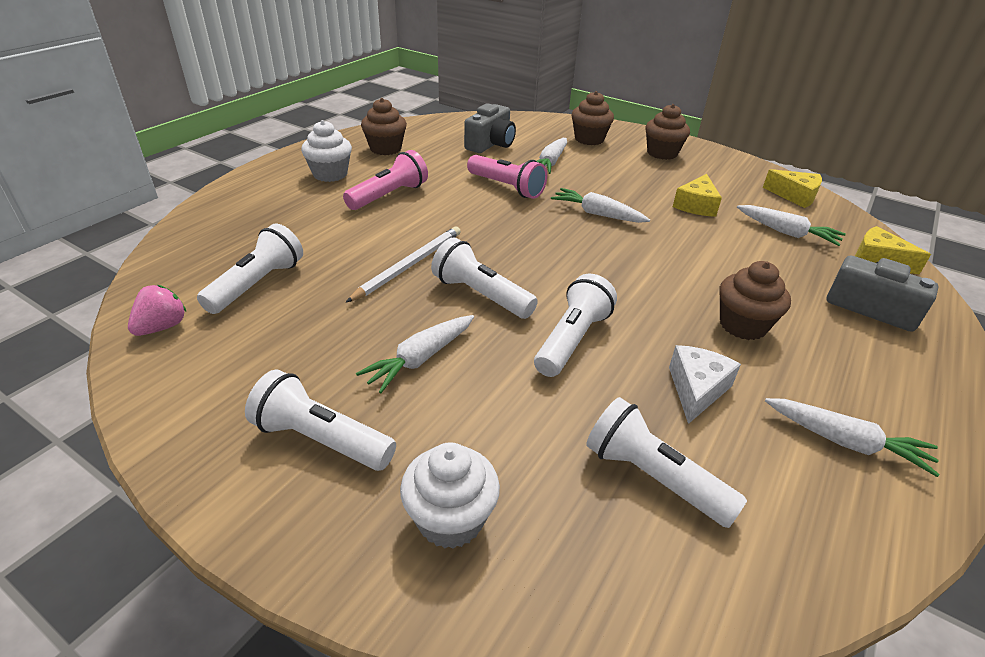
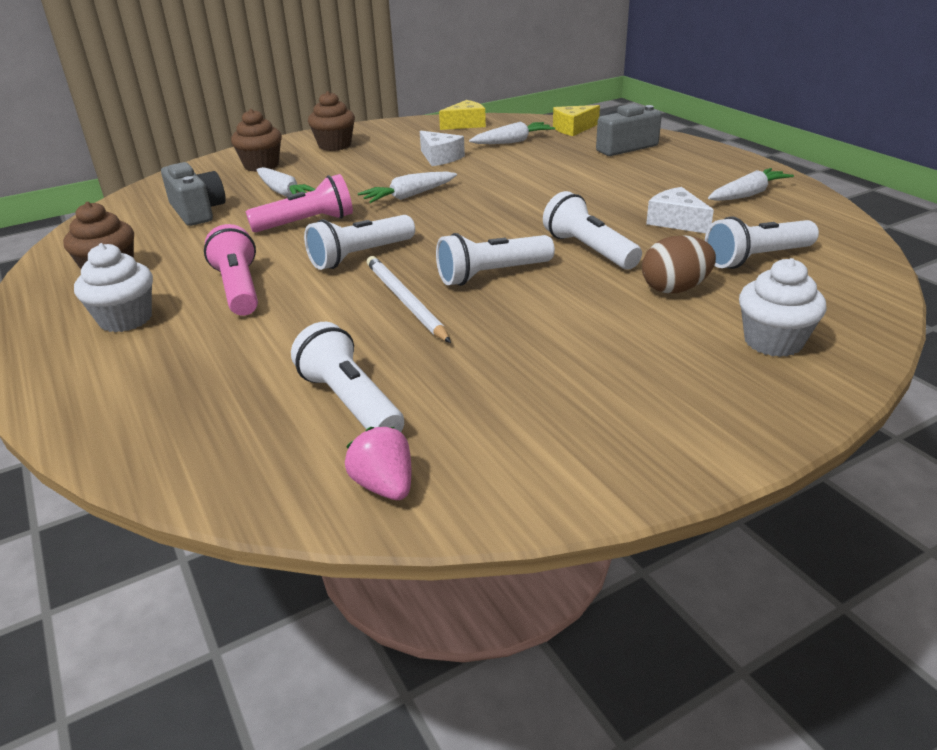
camera: 60 degrees left, 5 degrees down
(321, 439) = (655, 390): white flashlight -> white flashlight (360, 256)
(420, 359) = (569, 321): white carrot -> none
(526, 418) = (674, 289): none -> brown egg
(696, 205) = (440, 158): yellow cheese -> white cheese
(743, 325) = (615, 188): brown cupcake -> none

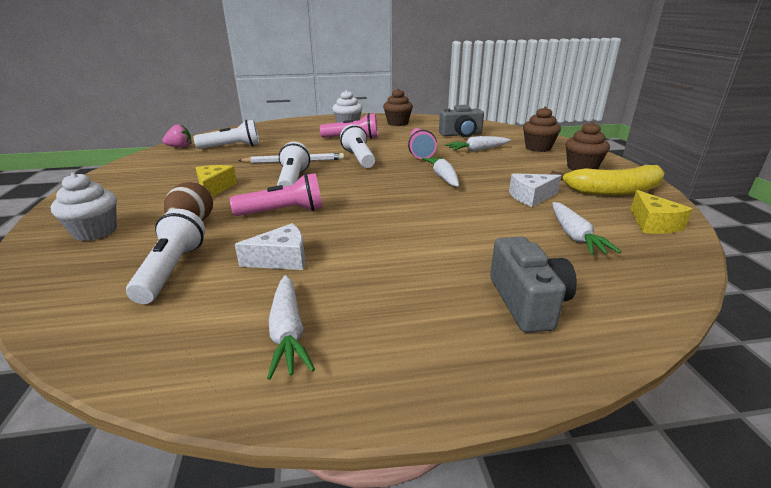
camera: 110 degrees right, 5 degrees down
(400, 134) = (613, 191): none -> yellow banana
(573, 129) = (630, 287): yellow cheese -> yellow cheese (215, 188)
(588, 250) = (284, 212): white flashlight -> pink flashlight

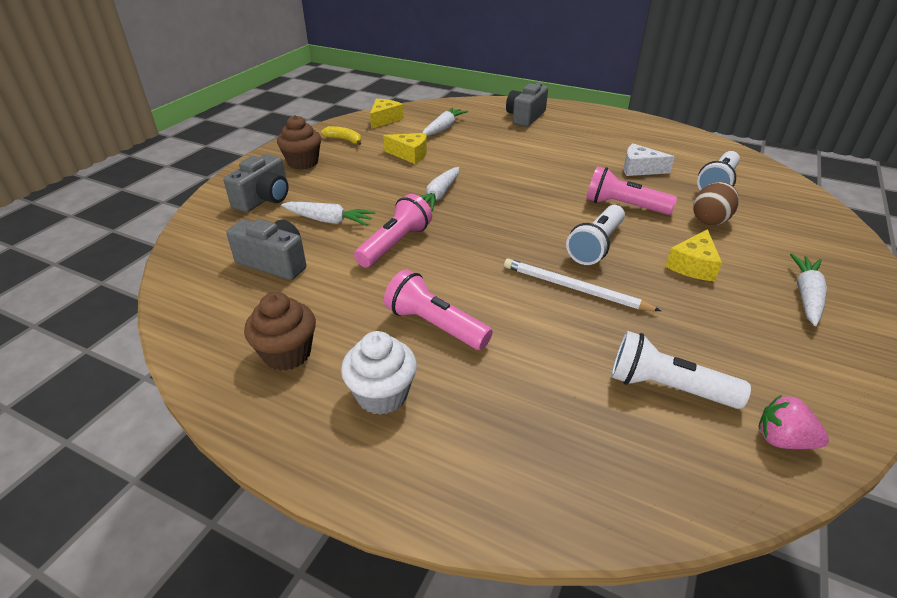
camera: 145 degrees left, 10 degrees up
(95, 232) = (804, 239): white cupcake -> none
(288, 332) = (648, 138): white carrot -> white carrot (806, 296)
(359, 158) = (484, 261): white flashlight -> none
(531, 197) = (410, 155): white cheese -> yellow cheese
(538, 148) = (264, 199): brown cupcake -> grey camera
(613, 191) = (344, 140): yellow banana -> yellow banana, size x0.51

